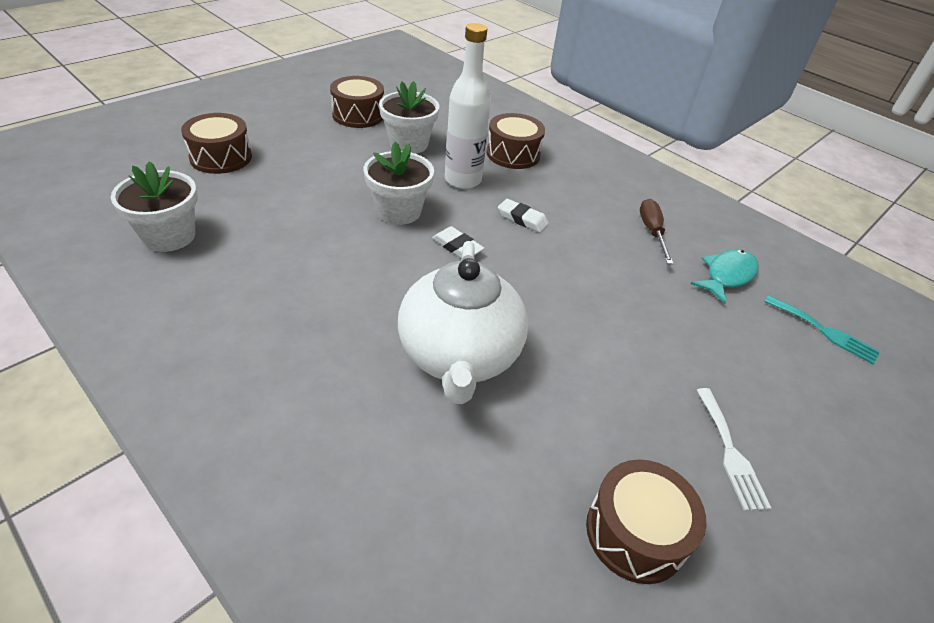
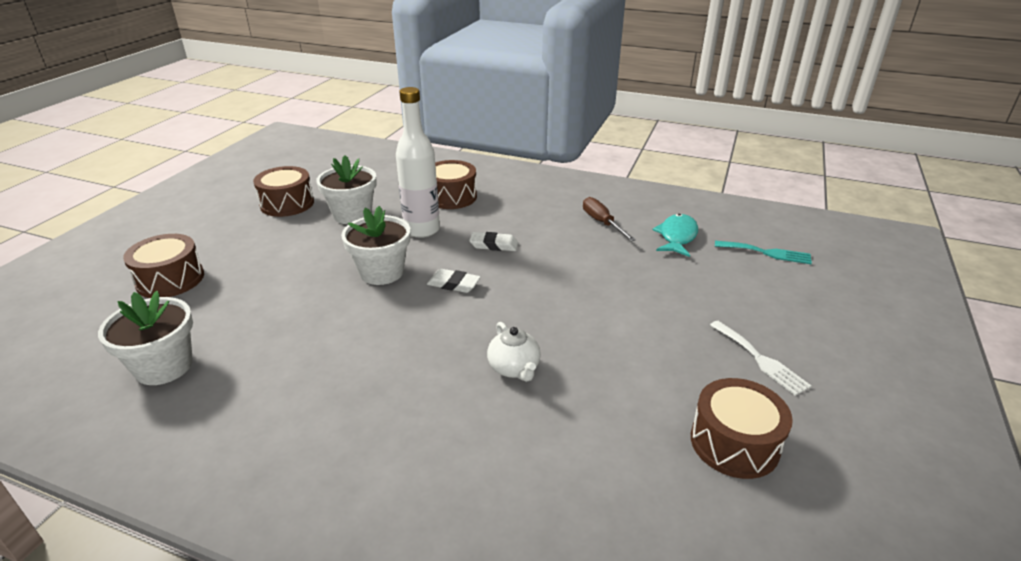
camera: 20 degrees left, 10 degrees down
(459, 356) = (514, 368): white teapot -> white teapot, size x0.45

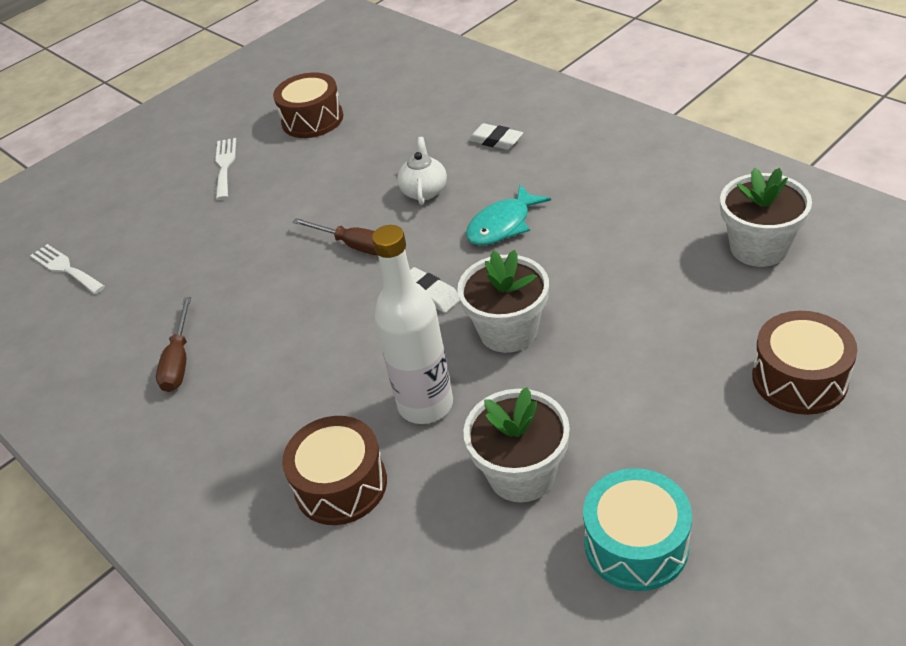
camera: 150 degrees left, 10 degrees up
(287, 204) = (636, 544): brown drum -> turquoise drum
(494, 245) = (346, 349): white eraser -> white eraser (495, 140)
(544, 307) = (353, 245): none -> brown screwdriver
(677, 237) = (122, 313): turquoise fish -> turquoise fish (502, 225)
(766, 253) = (66, 268): turquoise fork -> white fork

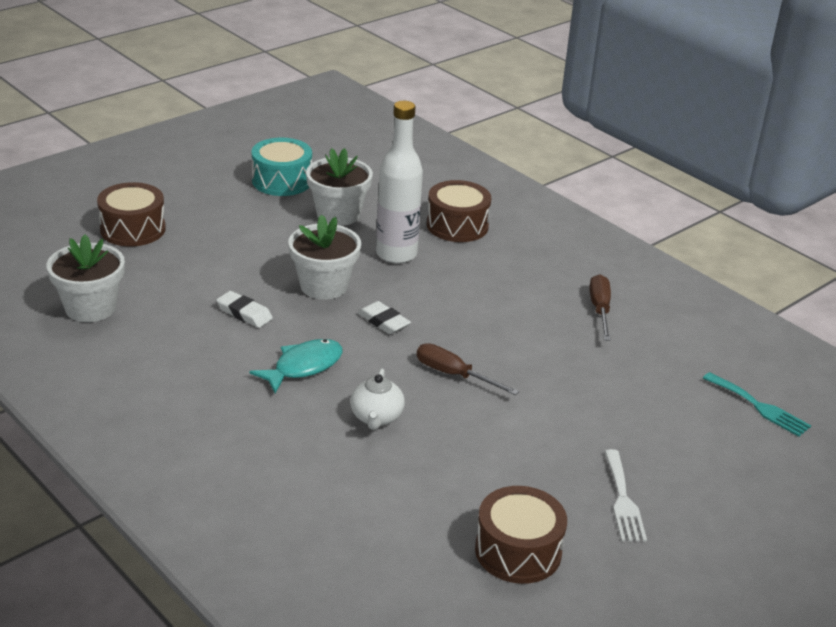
camera: 175 degrees right, 10 degrees down
(66, 268) = (758, 406): white fork -> turquoise fork
(495, 140) = (282, 464): white eraser -> white eraser (244, 313)

